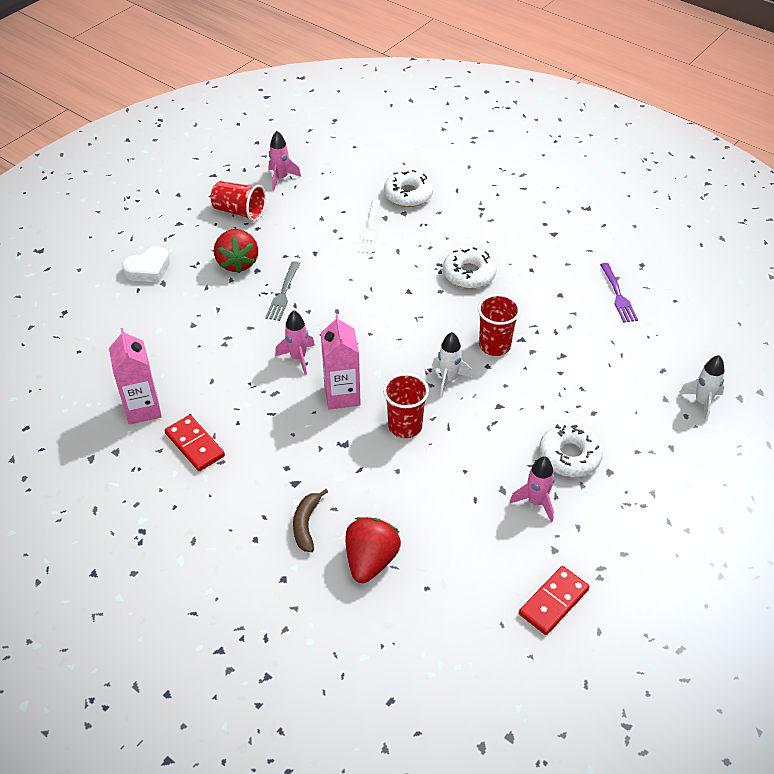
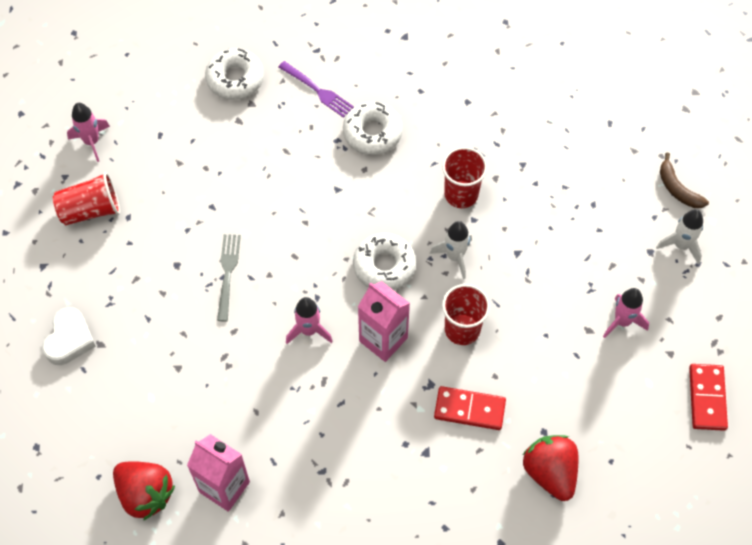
camera: 40 degrees left, 15 degrees up
(195, 445) = (307, 484): red domino -> red domino (469, 409)
(237, 263) = (150, 270): red strawberry -> red strawberry (145, 494)
(283, 294) = (228, 273): grey fork -> grey fork turned 150 degrees counterclockwise
(306, 524) = (472, 482): brown banana -> brown banana (677, 189)
(370, 229) = (238, 144): white fork -> none
(569, 456) = (610, 260): white donut -> white donut (384, 266)
(618, 295) = (514, 69): purple fork -> purple fork (318, 91)
(702, 402) = (663, 133): white rocket -> white rocket (681, 245)

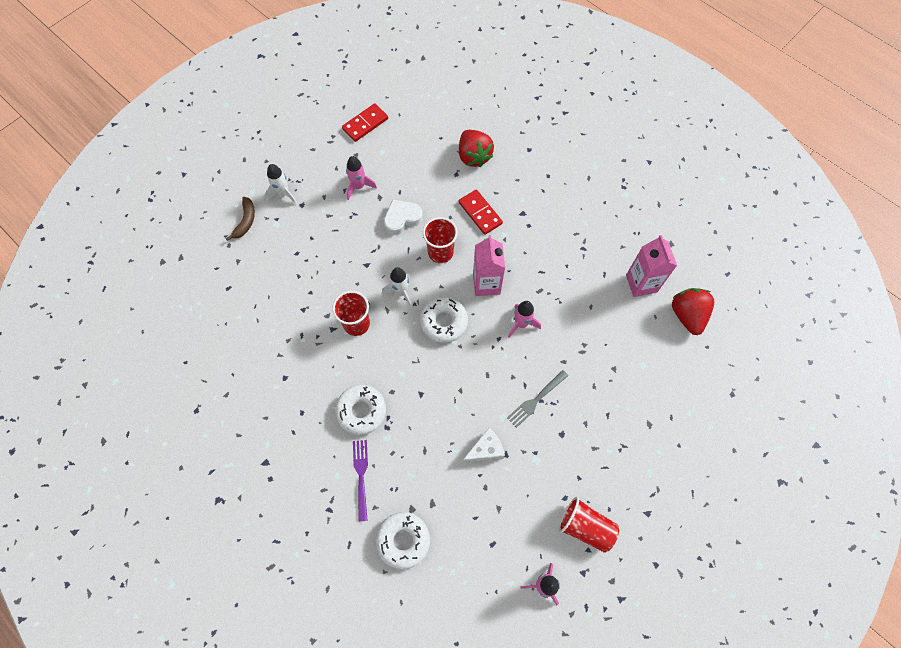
camera: 135 degrees left, 5 degrees up
(69, 339) = (666, 444): white heart -> white heart (402, 219)
(233, 195) = (485, 450): none -> white cheese
(550, 472) = (473, 156): red strawberry -> red strawberry turned 45 degrees counterclockwise

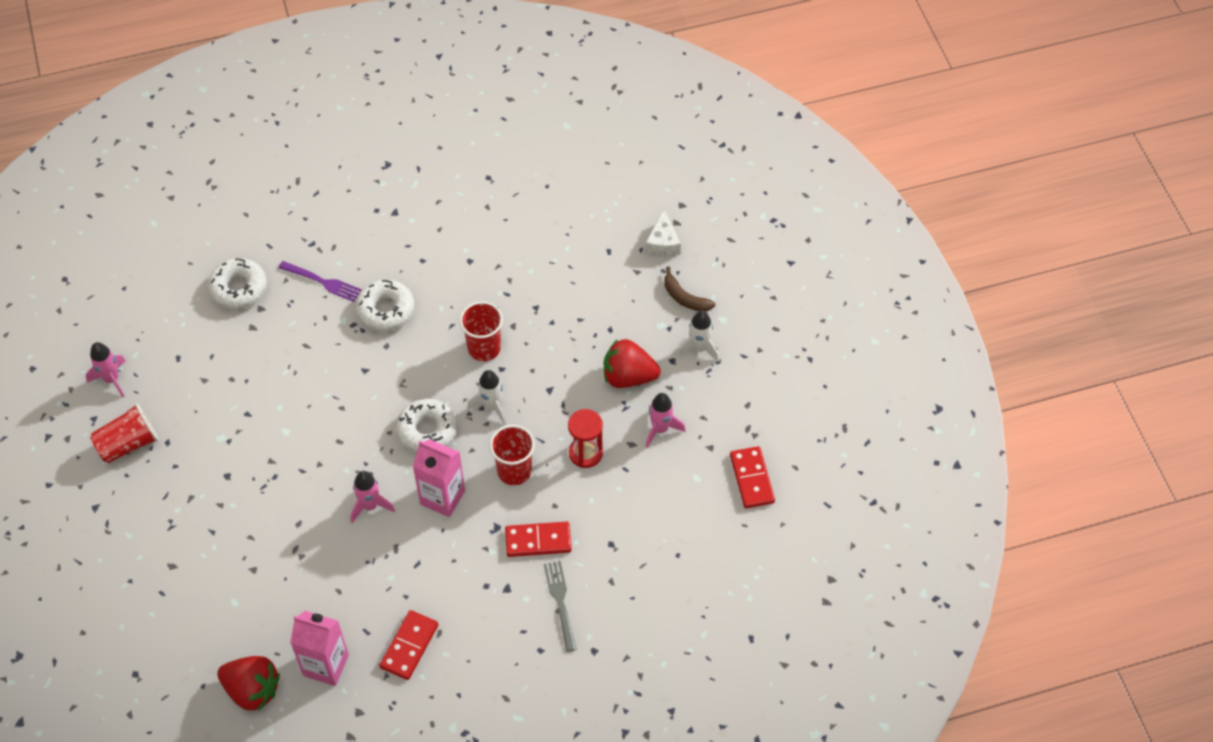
camera: 120 degrees right, 10 degrees down
(402, 219) = (585, 453): white heart -> red hourglass
(473, 156) = (624, 578): red strawberry -> red strawberry (628, 377)
(485, 450) = (265, 398): white cheese -> white cheese (662, 243)
(535, 400) = (279, 471): grey fork -> grey fork (560, 602)
(596, 244) = (409, 646): none -> red domino

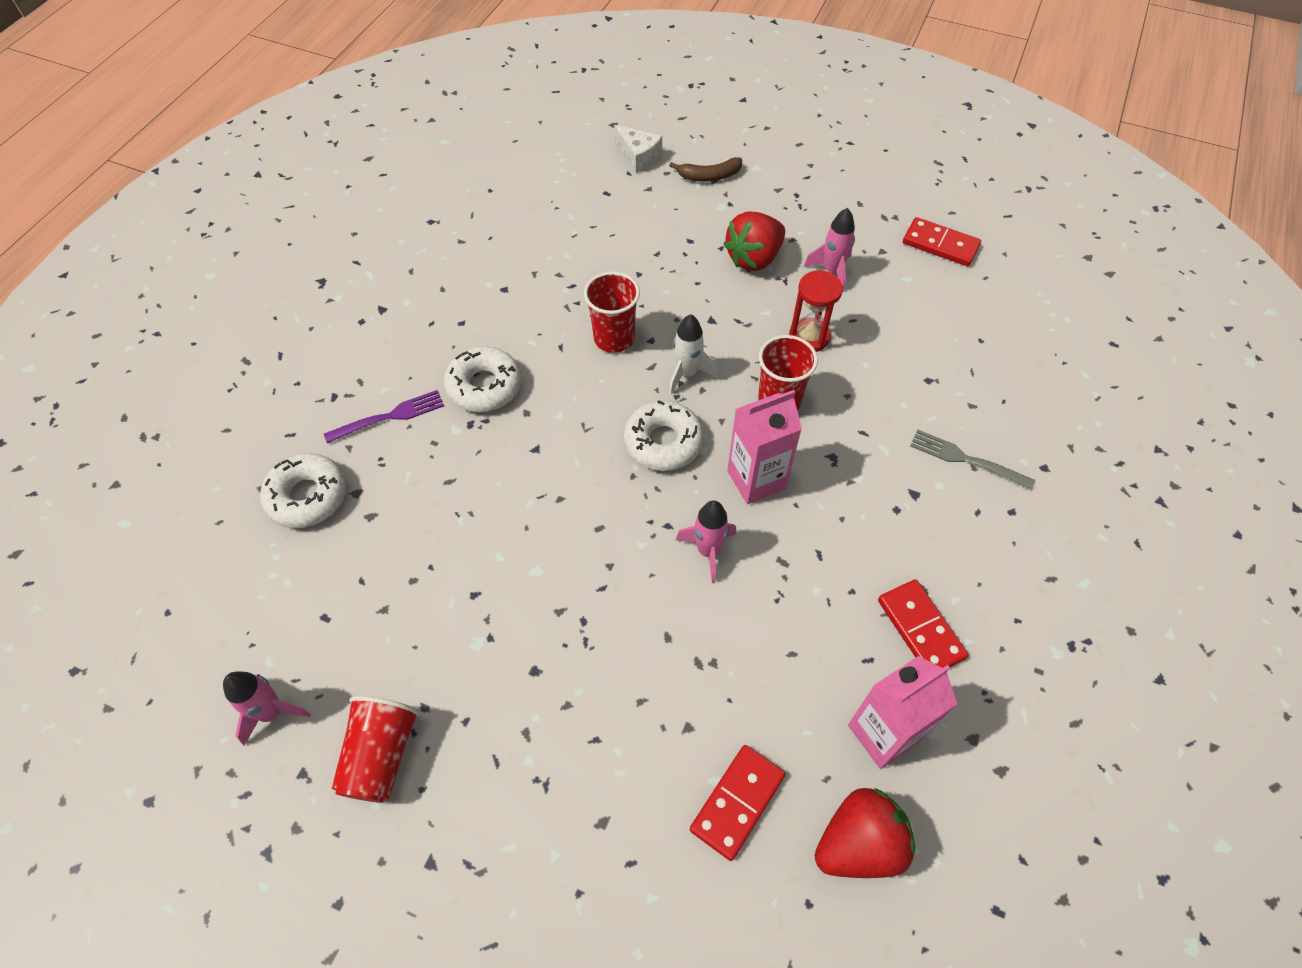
camera: 50 degrees left, 0 degrees up
(538, 540) = (877, 433): red domino -> red domino (737, 802)
(699, 348) = (771, 198): white rocket -> none

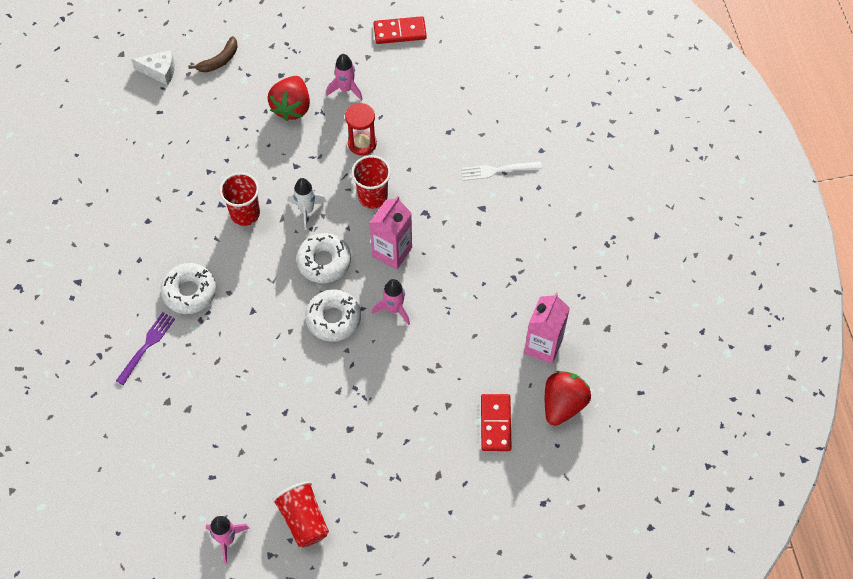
camera: 35 degrees left, 5 degrees up
(307, 496) = (140, 422): white donut -> white donut (333, 319)
(920, 629) = (529, 282): red domino -> none
(965, 459) = (497, 170): grey fork -> white fork

